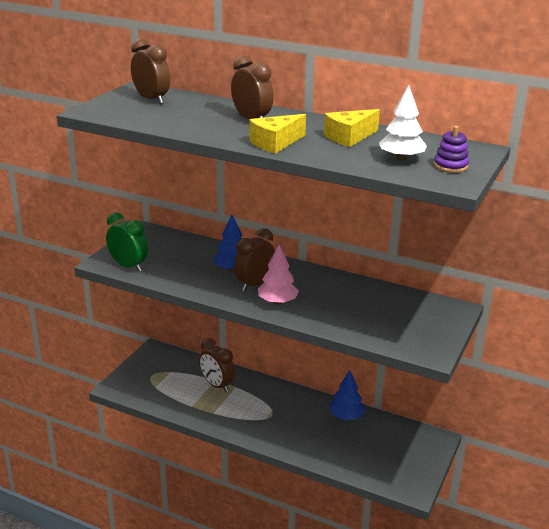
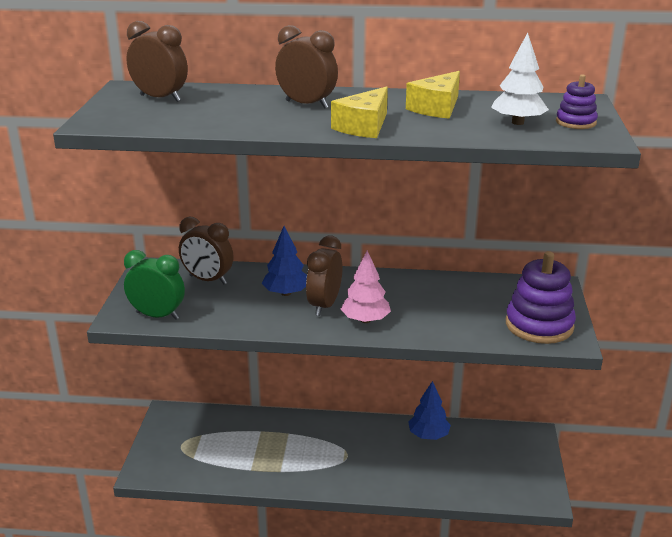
camera: 20 degrees left, 0 degrees up
(217, 385) = (266, 437): brown clock -> brown clock (208, 280)
(415, 336) = (539, 325): none -> purple stacking toy

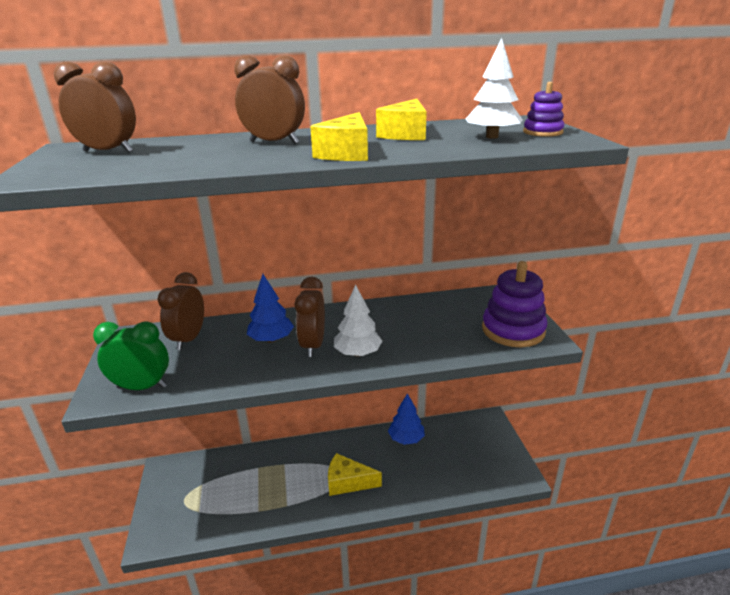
camera: 15 degrees left, 0 degrees up
(208, 280) = (188, 339): brown clock -> brown clock turned 90 degrees clockwise
(349, 463) = (348, 482): none -> yellow cheese
(365, 320) = (357, 353): pink tree -> white tree

